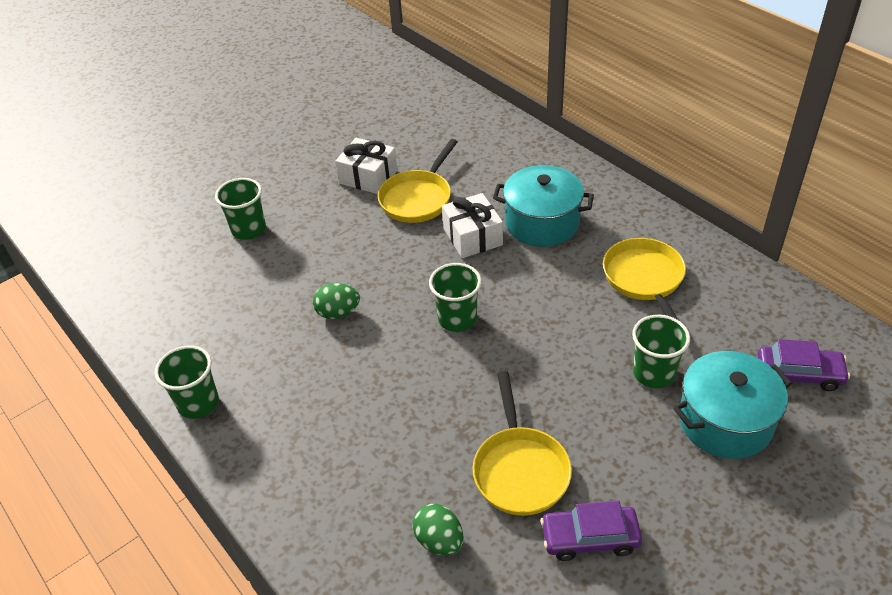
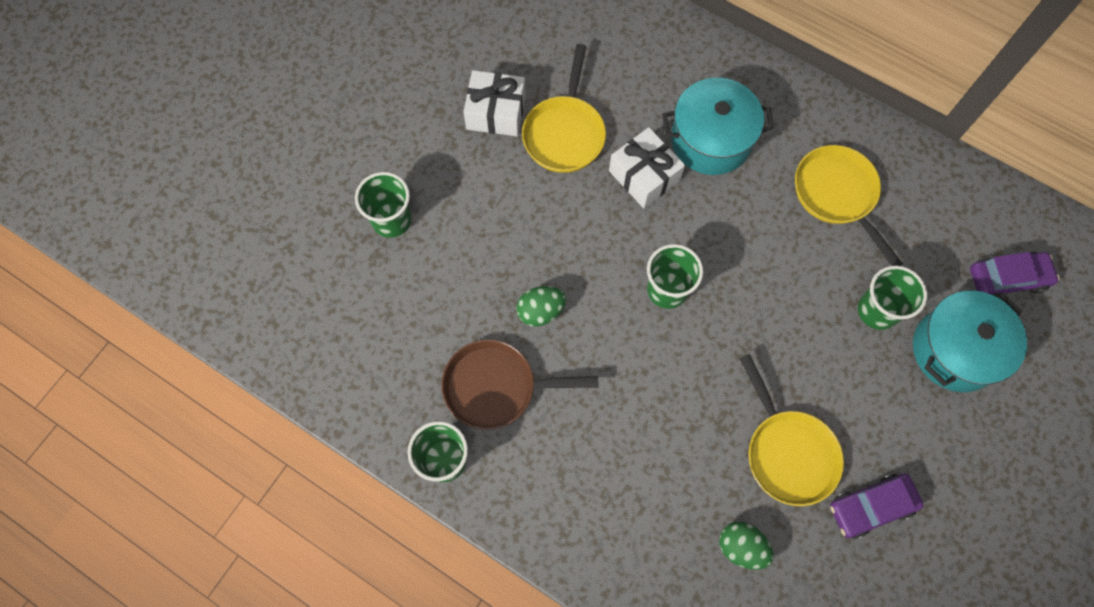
camera: 20 degrees left, 25 degrees up
(272, 358) = (497, 387): none -> brown pan

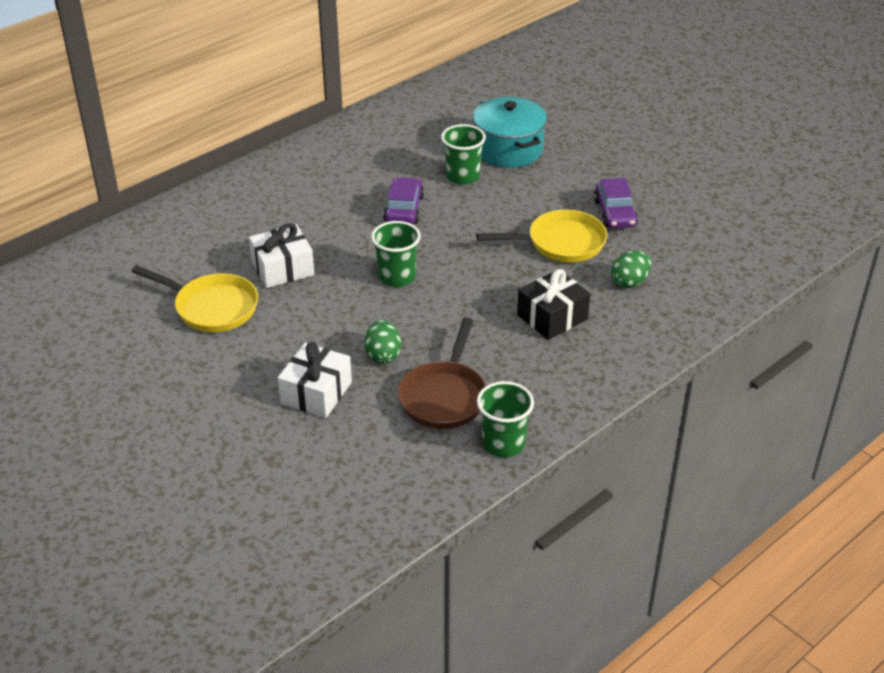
camera: 75 degrees left, 30 degrees down
(391, 220) = (237, 441): green cup -> none
(496, 112) = (161, 348): white gift -> white gift (316, 393)
(651, 469) = (552, 317): none -> black gift
(711, 140) = (270, 225): turquoise pot -> none
(837, 195) = (357, 173): yellow pan -> none
(1007, 278) = (463, 115): purple car -> purple car (404, 209)

